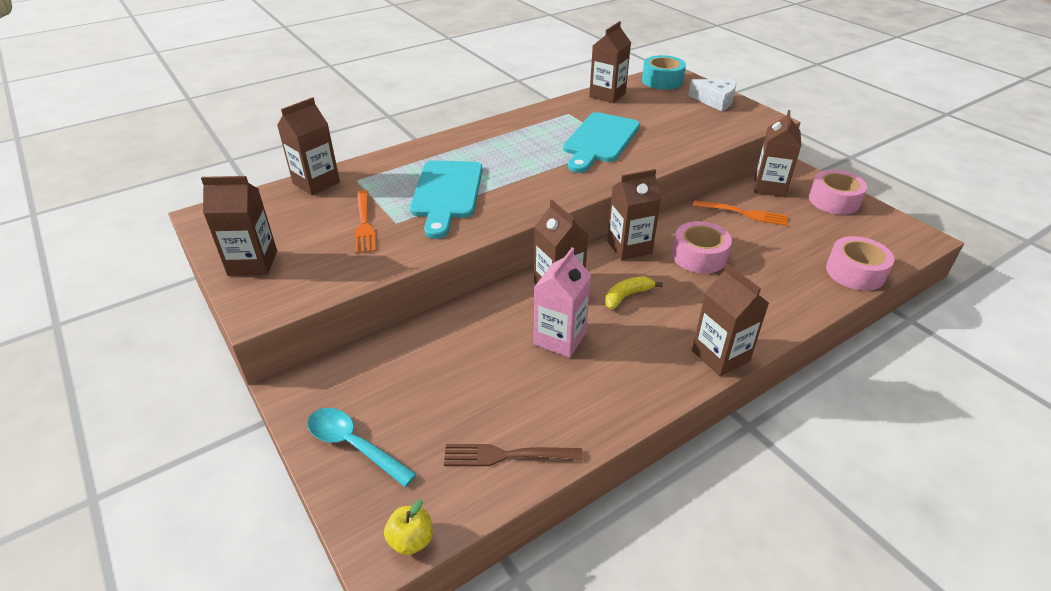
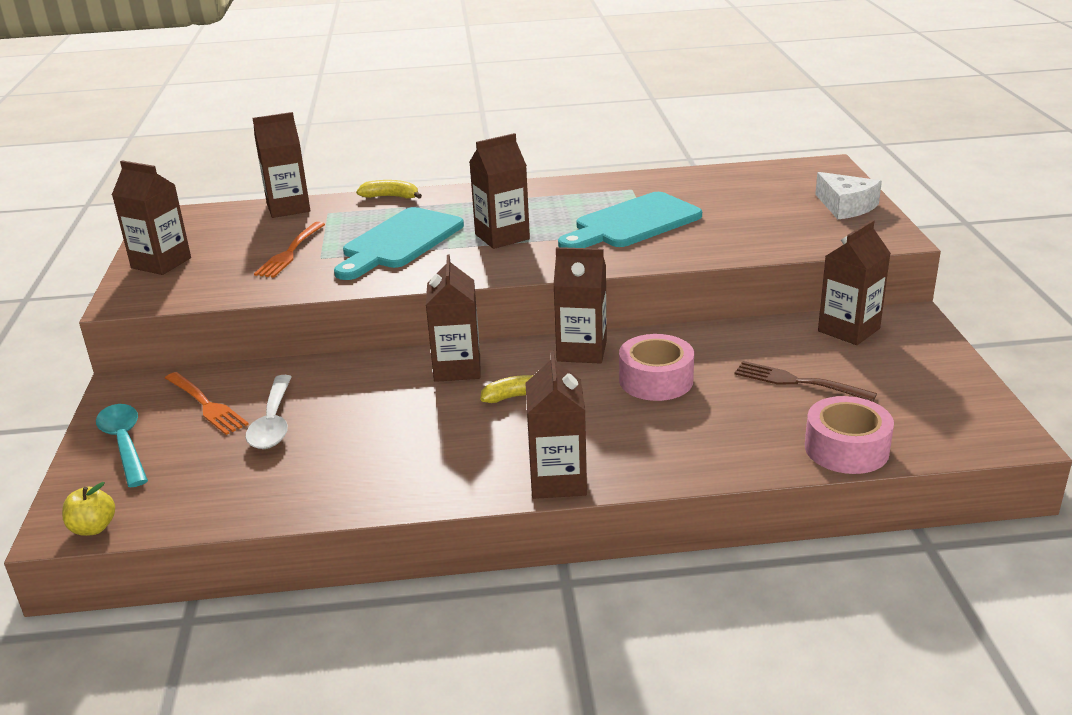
camera: 30 degrees right, 10 degrees down
(395, 155) = (391, 197): none -> yellow banana
(465, 379) = (273, 422): none -> white spoon
(506, 455) = (240, 494): brown fork -> brown fork (798, 382)
(560, 338) = (403, 415): pink carton -> none
(607, 95) = (706, 177): brown carton -> brown carton (502, 237)
(662, 81) = (802, 172): turquoise tape -> none
(744, 213) = (773, 350): orange fork -> orange fork (206, 405)
(834, 201) = (925, 365): pink tape -> none

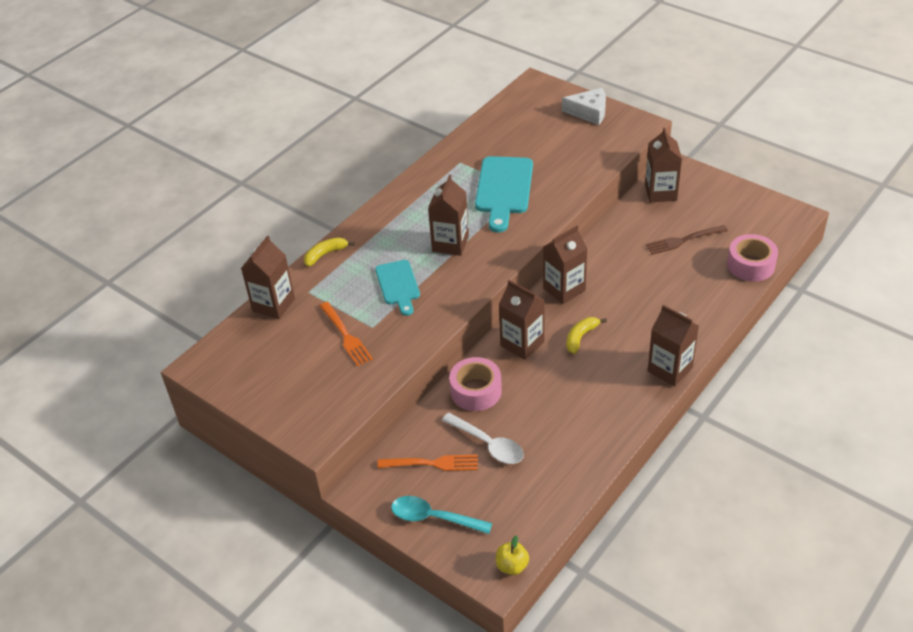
camera: 45 degrees left, 15 degrees up
(161, 263) = (277, 399): brown carton -> none
(399, 242) = (398, 285): turquoise cutting board -> turquoise cutting board, size x0.63
(656, 380) = (624, 283): pink tape -> pink tape (476, 391)

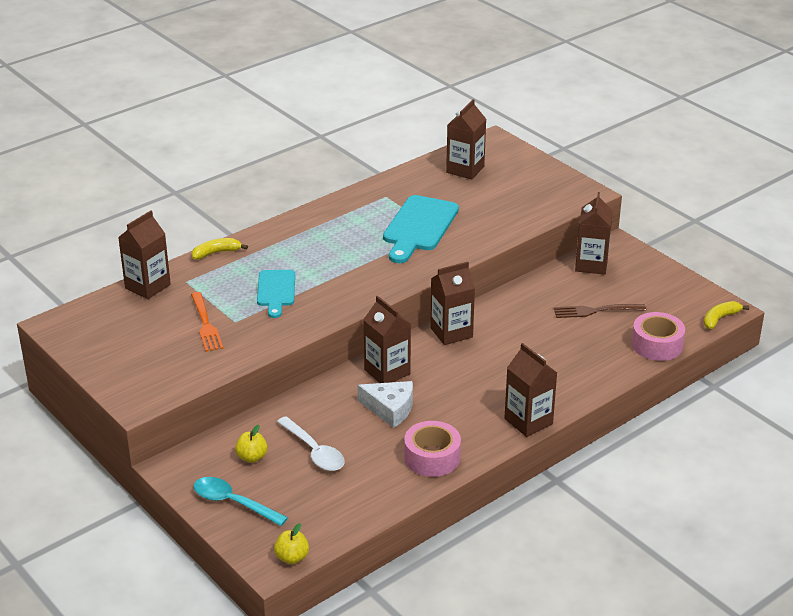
camera: 10 degrees right, 10 degrees down
(432, 463) = (252, 457): orange fork -> yellow apple
(450, 244) = (344, 264): brown carton -> brown carton (465, 169)
(476, 391) = (322, 404): pink tape -> pink tape (432, 457)
(581, 337) = (449, 377): yellow banana -> yellow banana (720, 319)
(589, 112) = (538, 174): white cheese -> white cheese (390, 409)

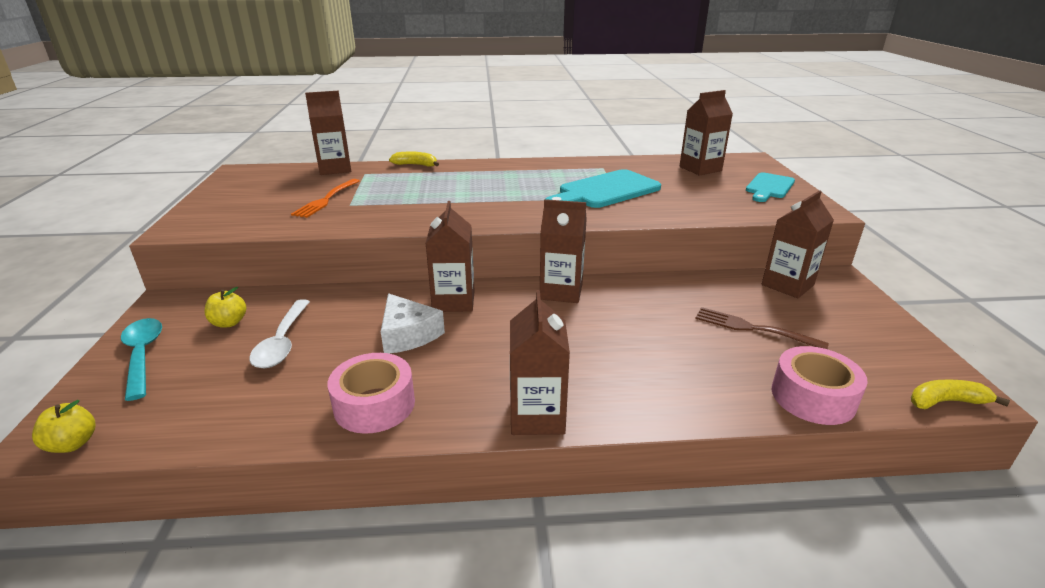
camera: 35 degrees right, 5 degrees down
(276, 291) = (416, 196): turquoise cutting board -> turquoise cutting board (769, 187)

